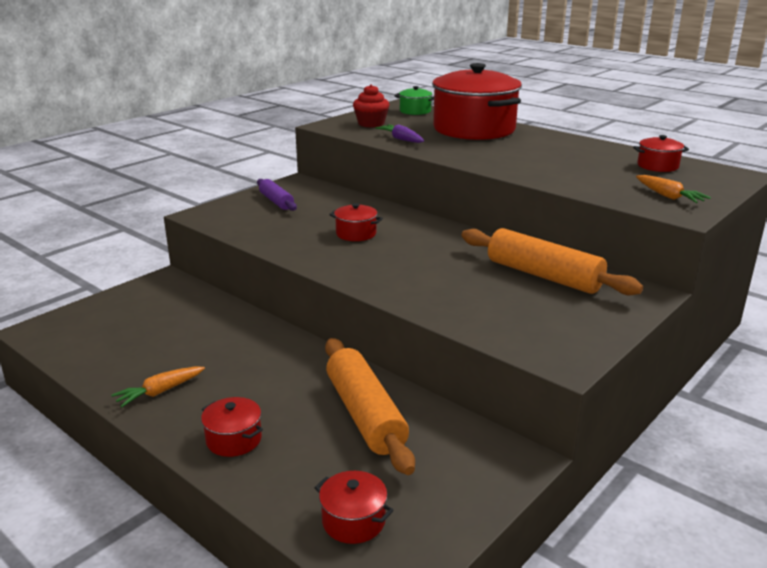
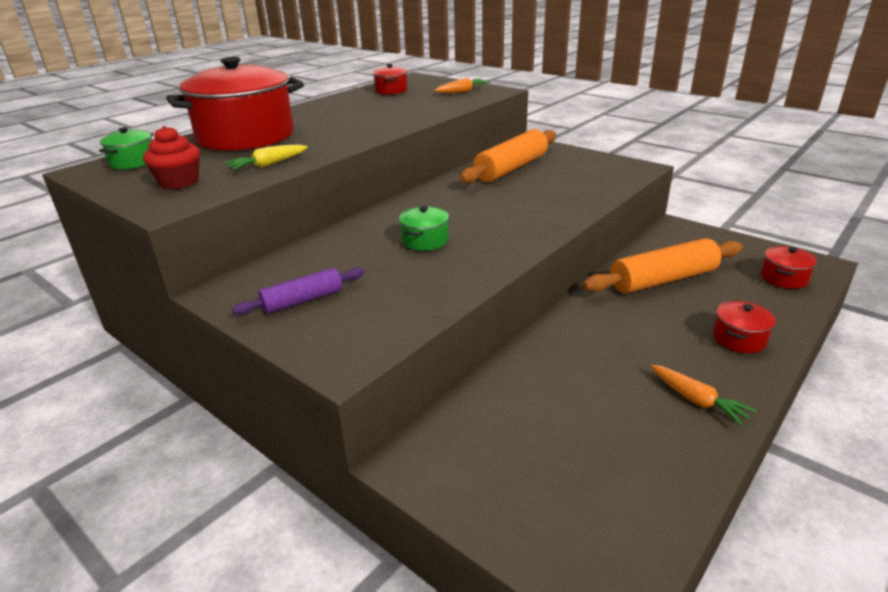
camera: 90 degrees left, 5 degrees up
(356, 234) = (425, 240): red pot -> green pot
(401, 139) = (268, 165): purple carrot -> yellow carrot

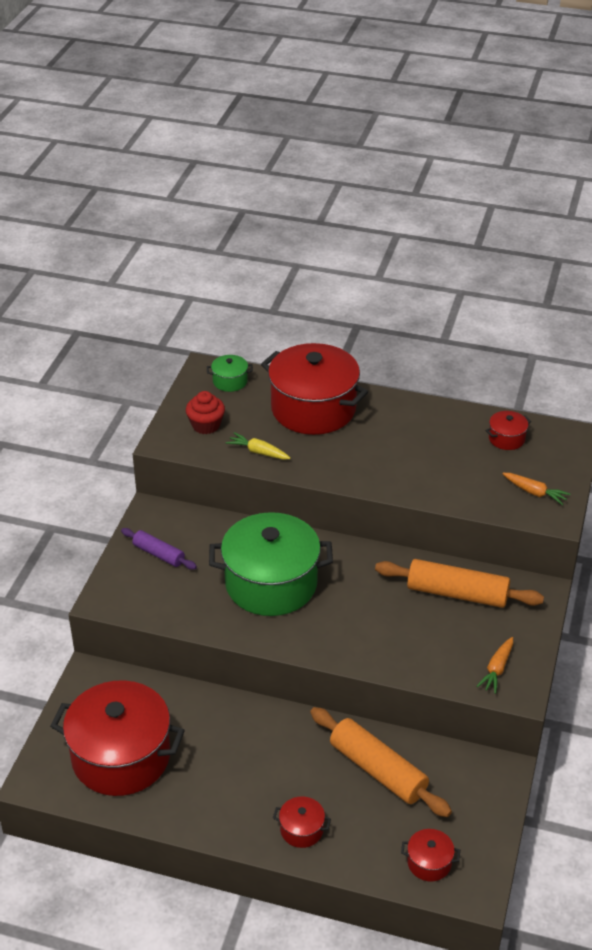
camera: 65 degrees right, 10 degrees up
(425, 240) = (271, 584): green pot -> green pot, size x2.38
(586, 464) = (121, 757): none -> red pot
(697, 400) = (207, 807): orange carrot -> orange carrot (497, 669)

